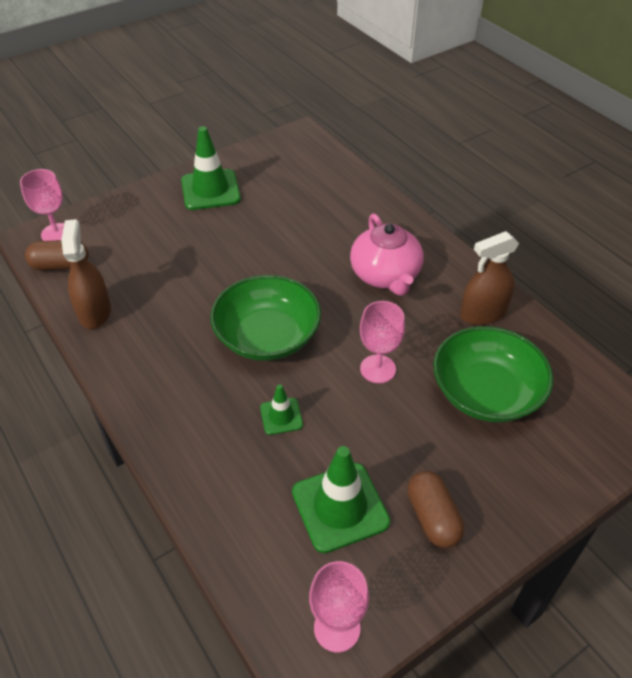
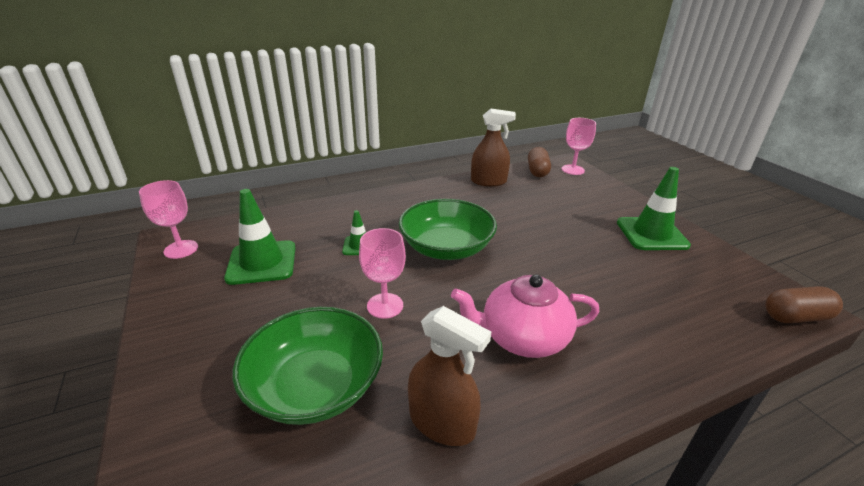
camera: 100 degrees right, 15 degrees down
(433, 517) = (212, 308): brown capsule -> brown capsule (795, 317)
(483, 313) = (442, 422): brown spray bottle -> brown spray bottle turned 135 degrees clockwise

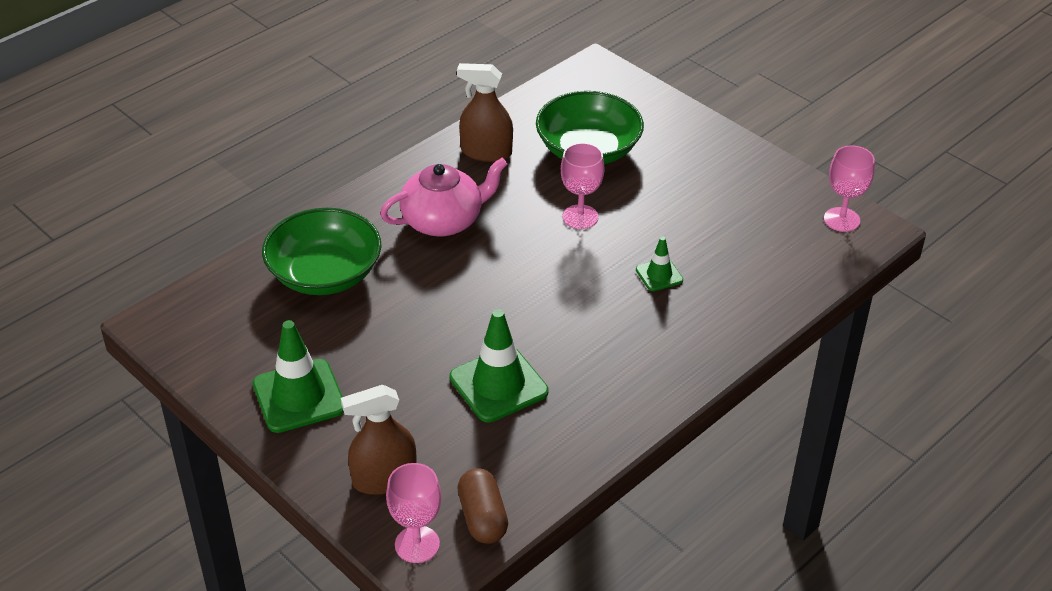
camera: 160 degrees right, 10 degrees up
(262, 262) = (740, 227): green traffic cone -> green traffic cone (498, 385)
(446, 247) = (558, 299): green bowl -> green bowl (325, 273)
(488, 181) = (558, 456): brown spray bottle -> brown spray bottle (384, 479)
(795, 317) = (174, 307): brown capsule -> none

